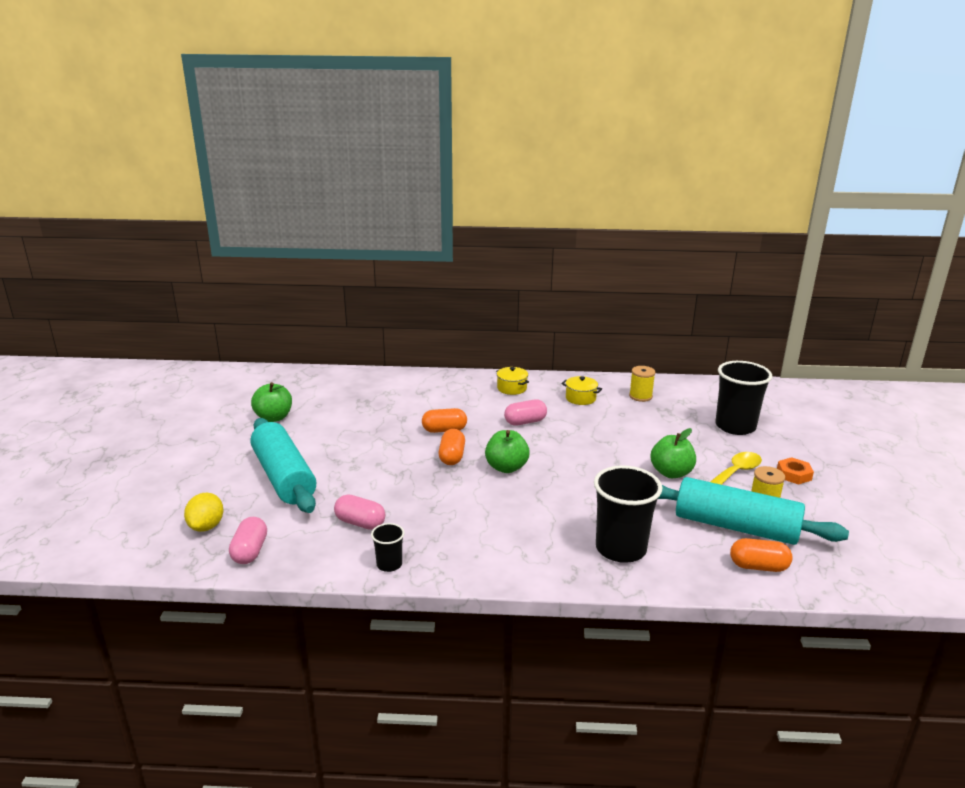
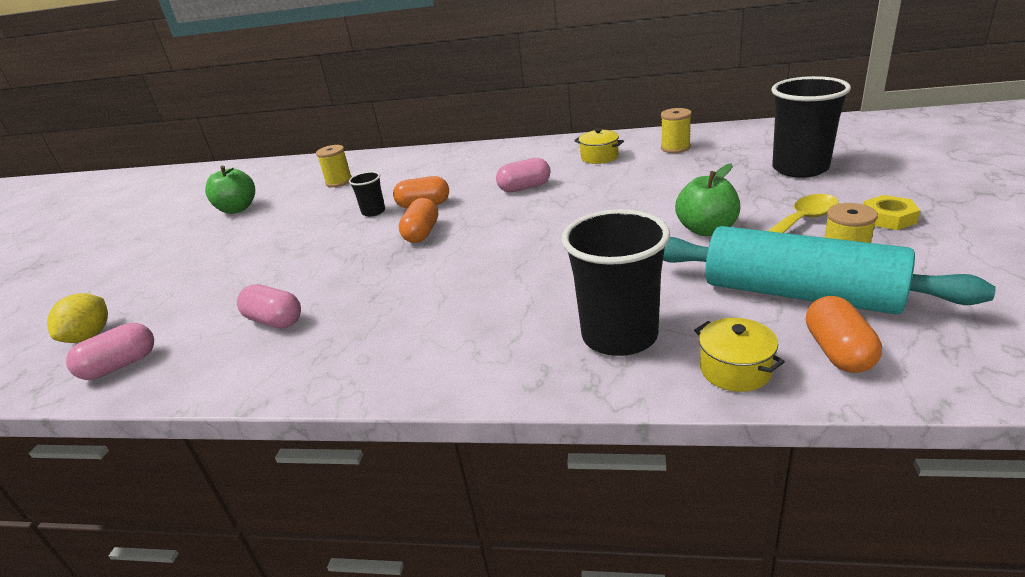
camera: 10 degrees right, 5 degrees up
(250, 551) = (120, 365): pink capsule -> pink capsule turned 45 degrees clockwise
(284, 477) = (213, 271): turquoise rolling pin -> none
(358, 399) = (339, 182): none -> yellow spool
(389, 564) = (286, 375): black cup -> black cup (373, 212)
(506, 467) = (486, 240): green apple -> none
(512, 388) = (518, 155): yellow pot -> yellow pot (735, 370)
(758, 566) = (838, 352): orange capsule -> orange capsule turned 75 degrees clockwise
(794, 474) = (888, 218): orange nut -> yellow nut

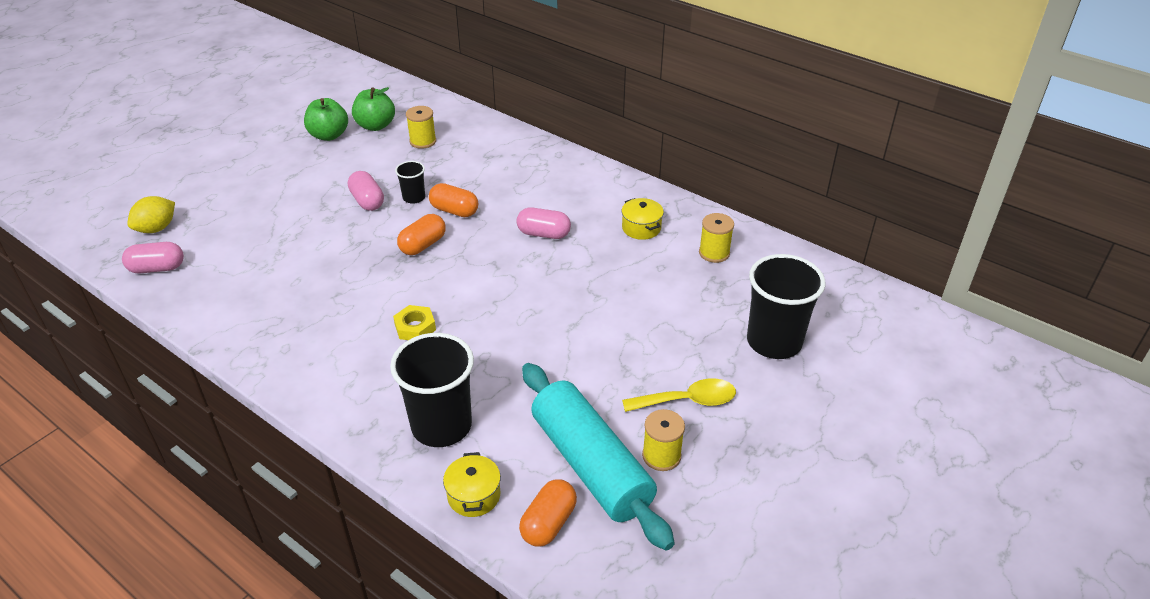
camera: 25 degrees right, 10 degrees up
(275, 321) = (264, 281): pink capsule -> pink capsule (367, 201)
(706, 230) = (613, 365): green apple -> green apple (375, 126)
(888, 218) = (754, 438): yellow nut -> yellow nut (415, 327)

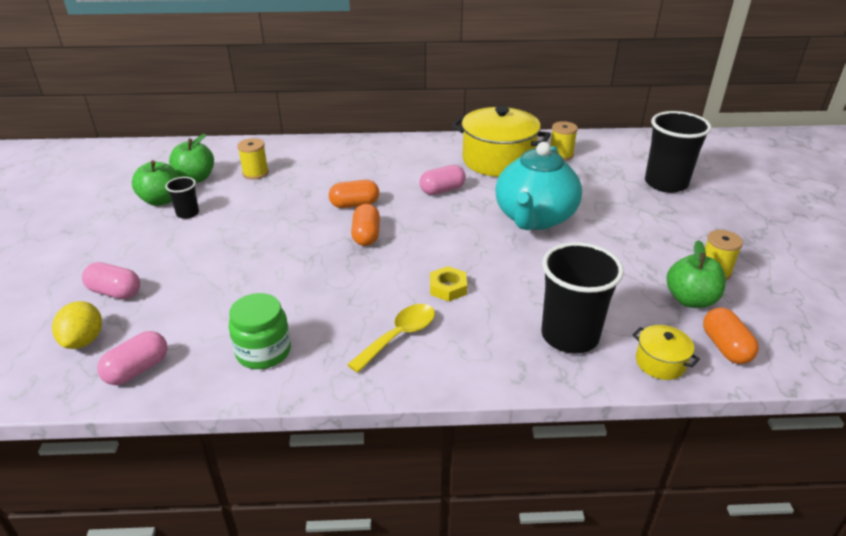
camera: 40 degrees left, 5 degrees down
(234, 301) = (263, 352): none -> green jar
(367, 201) = (272, 228): pink capsule -> pink capsule (115, 292)
(414, 198) = (308, 210): black cup -> black cup (188, 213)
(581, 305) = (534, 218): none -> turquoise teapot
(591, 465) = (690, 300): turquoise rolling pin -> green apple
(641, 228) = (498, 160): yellow pot -> yellow pot, size x2.20
(687, 401) = (677, 235): yellow spoon -> yellow spoon (399, 336)

